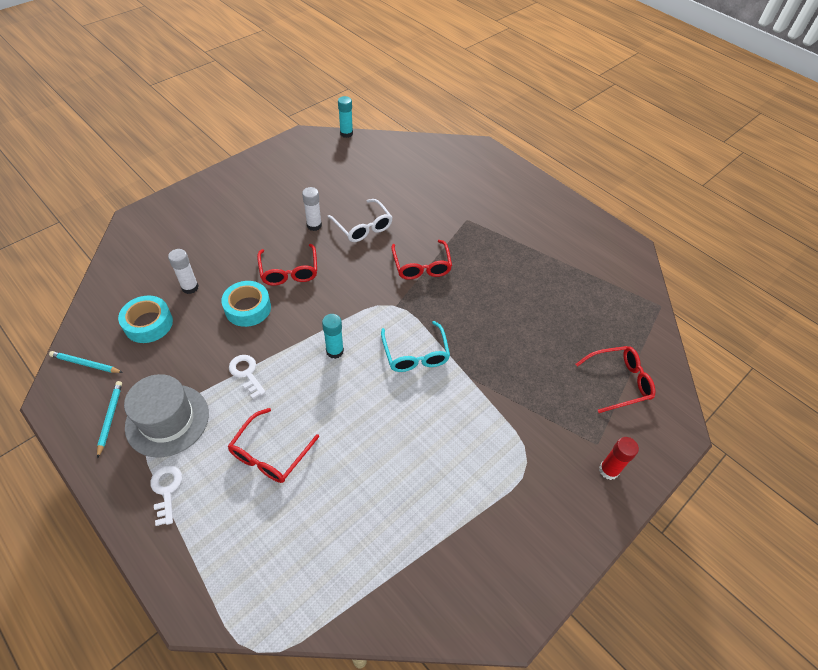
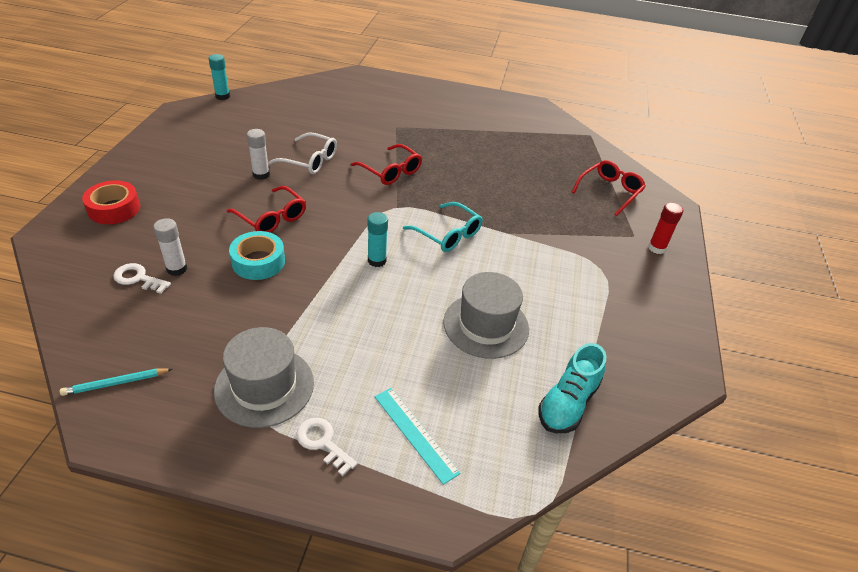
camera: 35 degrees left, 10 degrees down
(110, 418) = (196, 415): turquoise pencil -> none
(148, 324) = (159, 317): turquoise tape -> none
(190, 214) = (114, 209): none -> red tape
(232, 524) = (415, 433): none -> turquoise ruler
(246, 373) = (309, 312): white key -> white key (138, 278)
(270, 454) = (395, 362): red glasses -> none
(369, 461) = (486, 325): none -> grey hat
(371, 575) = (568, 403): none -> turquoise shoe

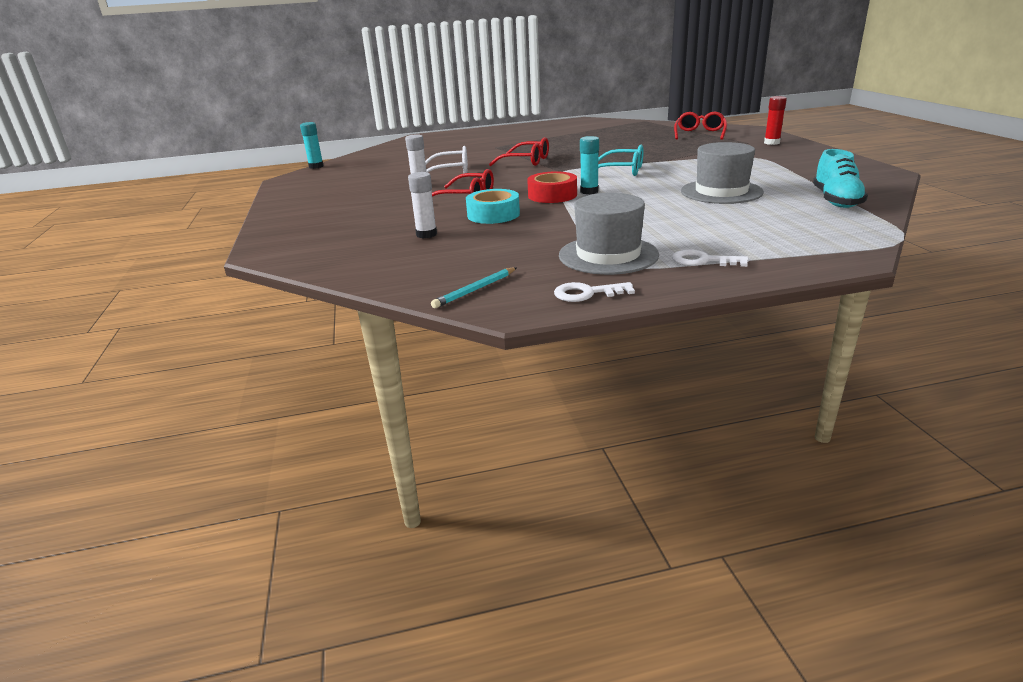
camera: 20 degrees left, 15 degrees down
(114, 209) = (310, 227): red tape -> red tape (552, 195)
(138, 278) = (398, 246): white key -> white key (587, 293)
(415, 433) = (761, 238): turquoise ruler -> none

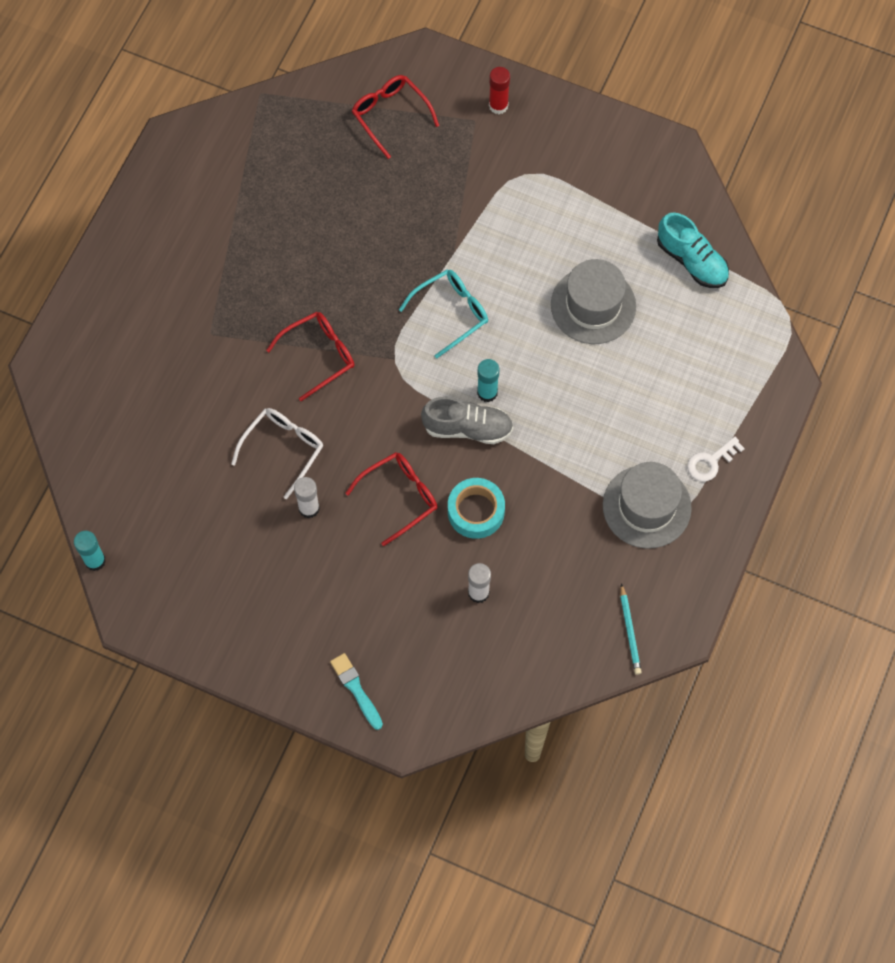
camera: 55 degrees left, 40 degrees up
(291, 230) = (356, 689): none -> turquoise brush
(552, 195) = (467, 428): red tape -> grey shoe
(587, 293) = (696, 571): white key -> none

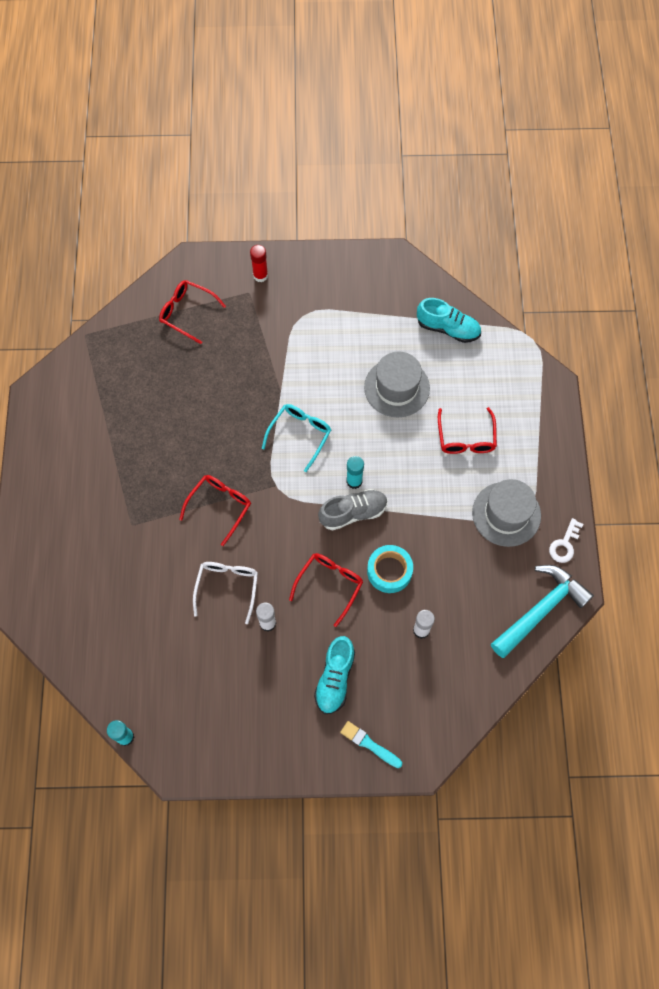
camera: 25 degrees left, 0 degrees up
(353, 602) = (335, 678): none -> turquoise shoe
(630, 631) = (541, 609): turquoise pencil -> turquoise hammer
(645, 399) = (466, 438): none -> red glasses
(711, 462) = (533, 463): white key -> white key (564, 544)

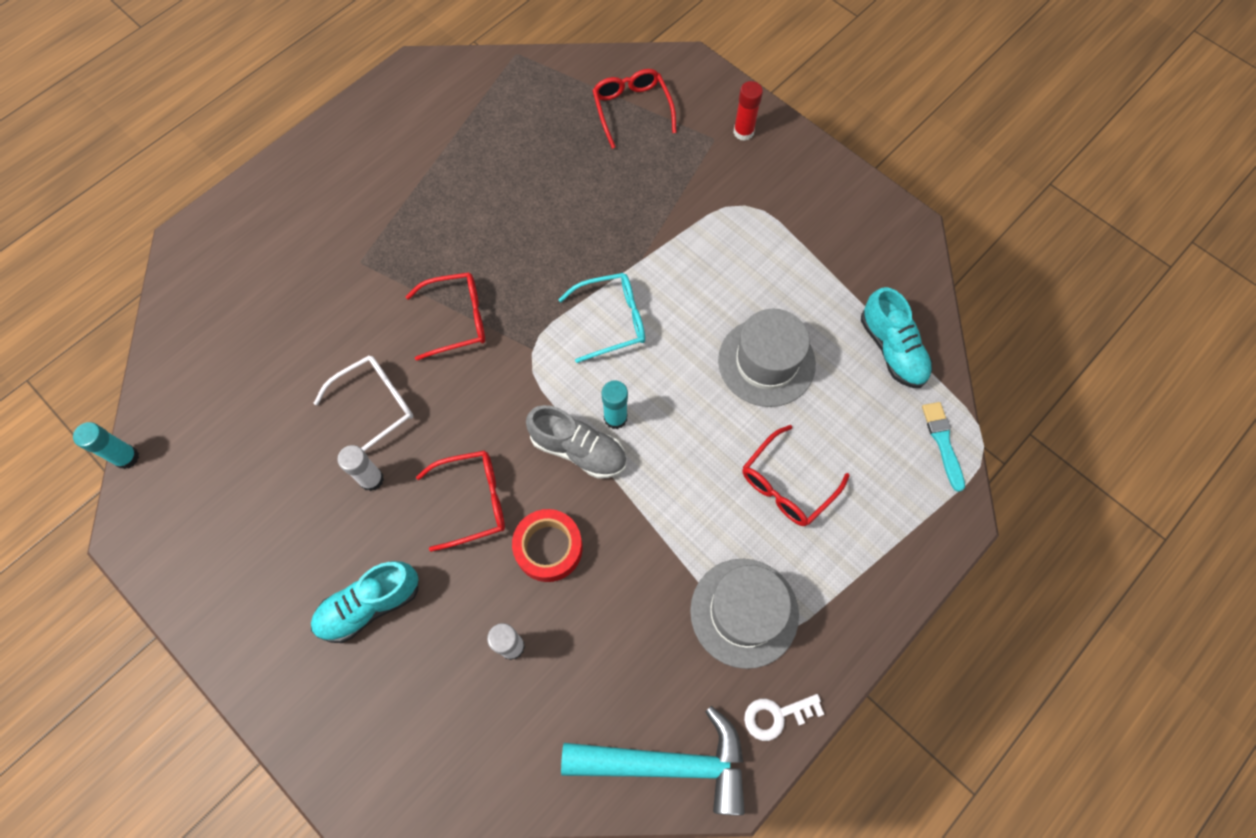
camera: 45 degrees right, 0 degrees up
(369, 744) = (324, 713): turquoise brush -> turquoise brush (943, 442)
(389, 571) = (548, 548): turquoise tape -> red tape

